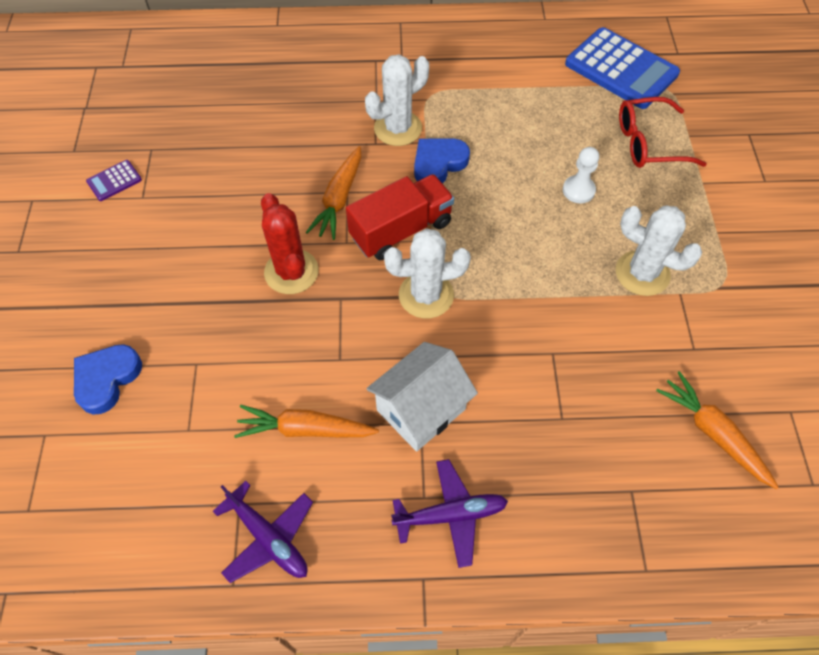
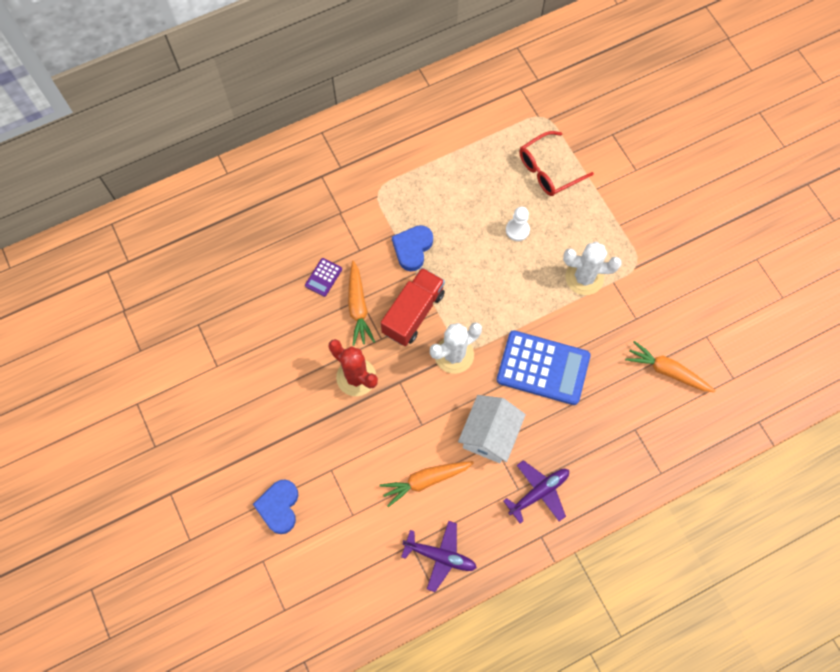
camera: 25 degrees left, 10 degrees up
(114, 181) = (188, 362): purple calculator -> purple calculator (323, 277)
(398, 128) = (369, 230): white cactus -> none
(621, 69) = (504, 111): blue calculator -> blue calculator (543, 368)

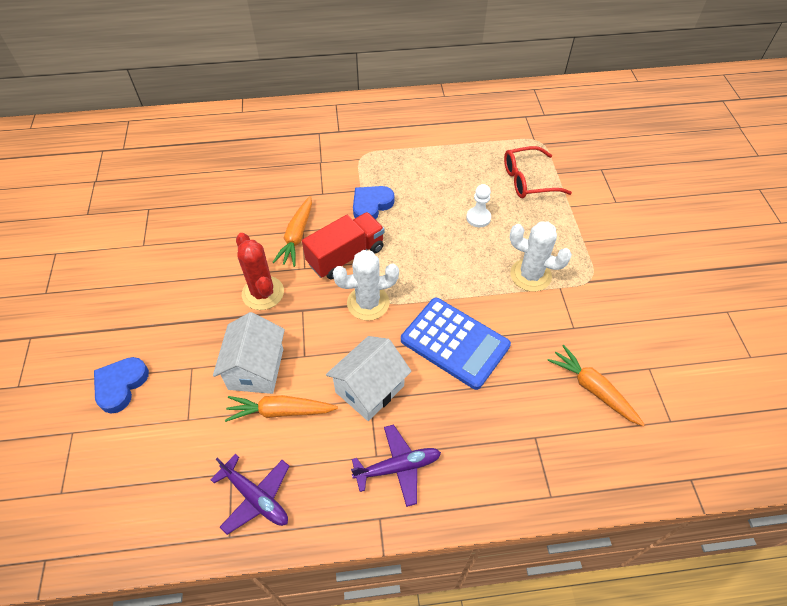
camera: 20 degrees right, 15 degrees down
(323, 277) = (278, 205): purple calculator -> none
(386, 451) = (256, 369): none -> white house

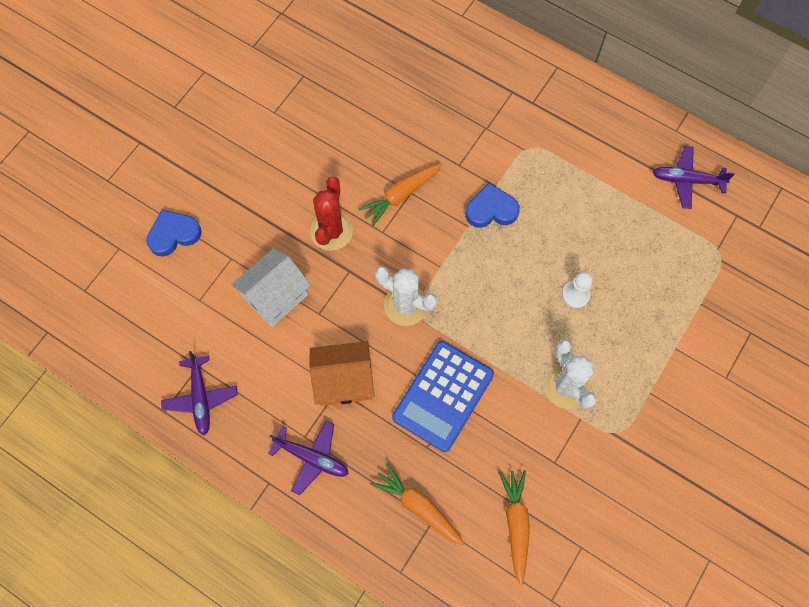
camera: 40 degrees right, 15 degrees up
(280, 411) = (266, 346): orange carrot -> orange carrot (418, 506)
(346, 256) = (425, 246): red truck -> none
(370, 389) = (344, 381): white house -> orange house
(455, 343) = (443, 396): blue calculator -> blue calculator turned 45 degrees clockwise
(478, 116) = (687, 180): none -> purple plane
(528, 180) = (663, 290): red glasses -> none

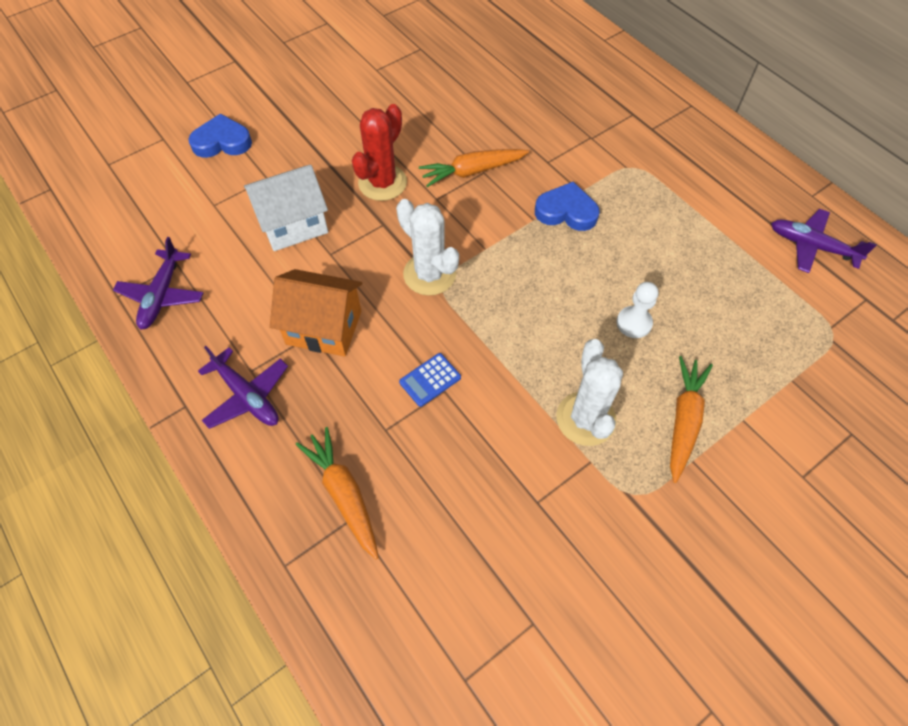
camera: 20 degrees right, 10 degrees down
(443, 396) = (430, 380): blue calculator -> blue calculator, size x0.44
(516, 524) = (457, 560): orange carrot -> orange carrot (683, 420)

